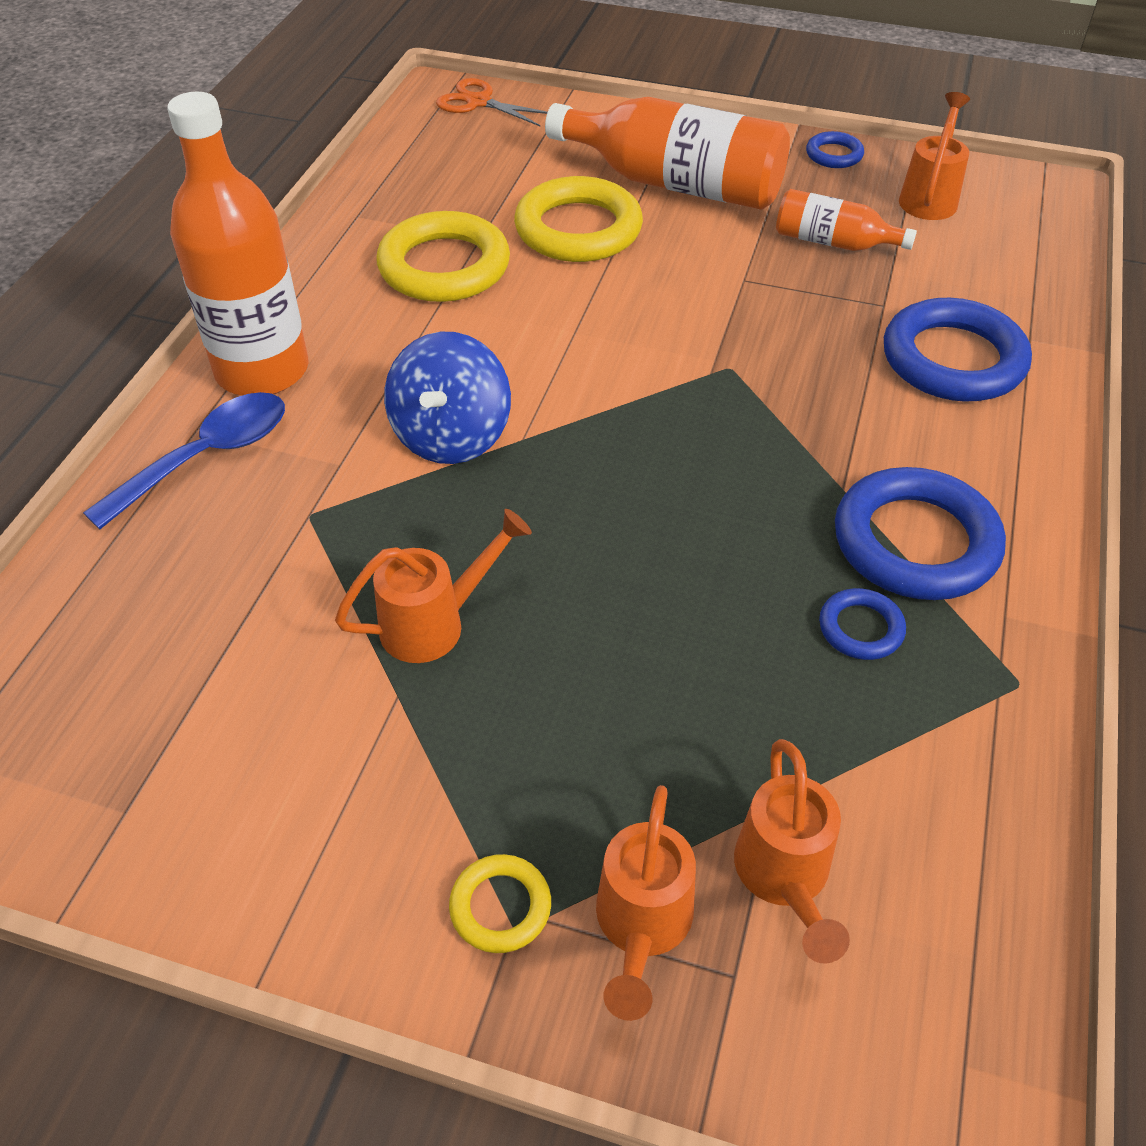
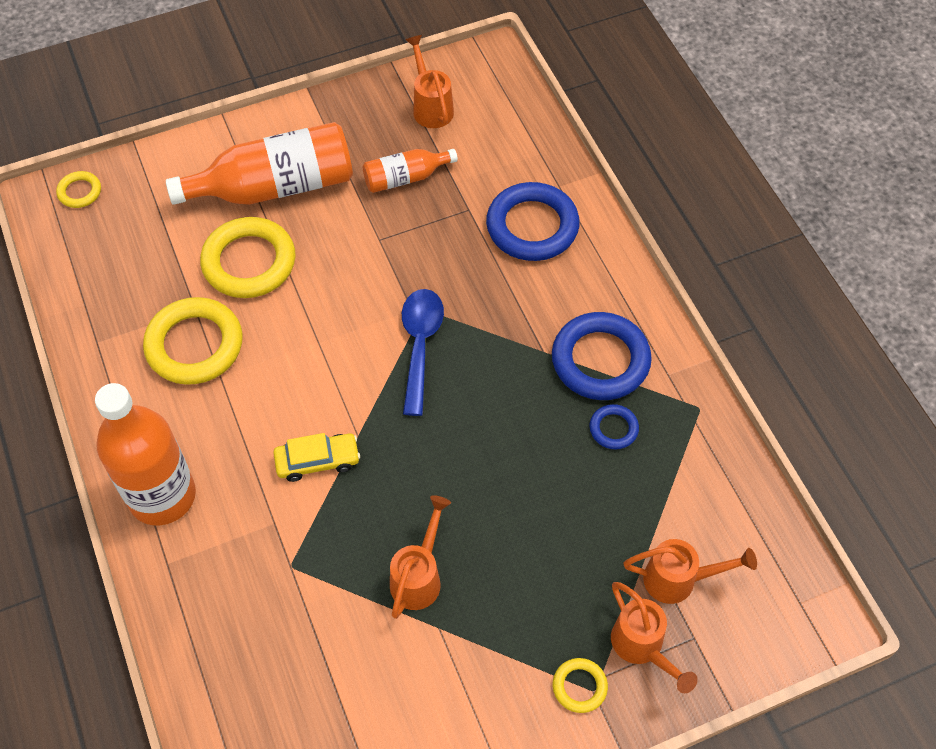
camera: 40 degrees left, 10 degrees up
(207, 457) = (193, 574): blue spoon -> blue spoon (420, 345)
(451, 436) = (317, 461): blue spinning top -> yellow car
(478, 102) = (79, 192): orange scissors -> yellow ring
(784, 879) = (679, 580): orange watering can -> orange watering can turned 45 degrees counterclockwise
(834, 155) = (349, 103): blue ring -> none

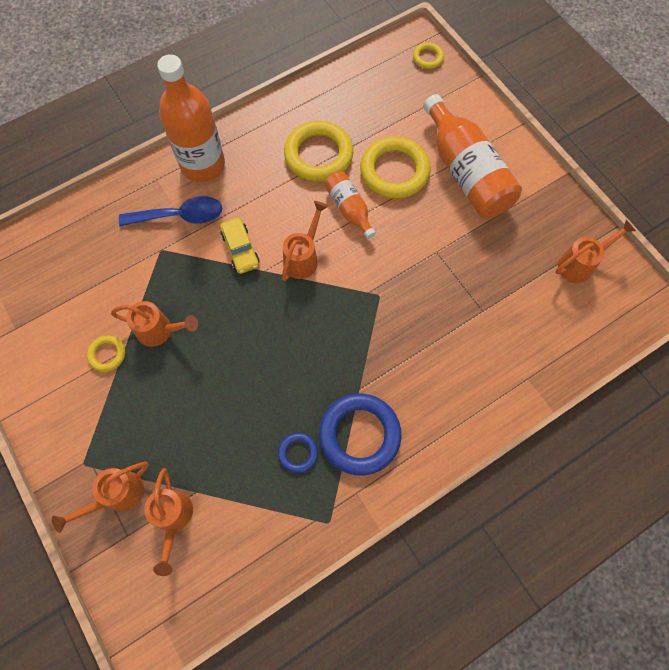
camera: 80 degrees right, 10 degrees up
(349, 386) = (303, 257): none -> orange watering can
(405, 178) = (500, 259): orange bottle -> orange bottle (349, 209)
(420, 345) = (347, 298): blue spoon -> blue spoon (180, 216)
(532, 226) = (479, 363): blue ring -> none
(579, 686) = (85, 453): yellow ring -> yellow ring (107, 354)

